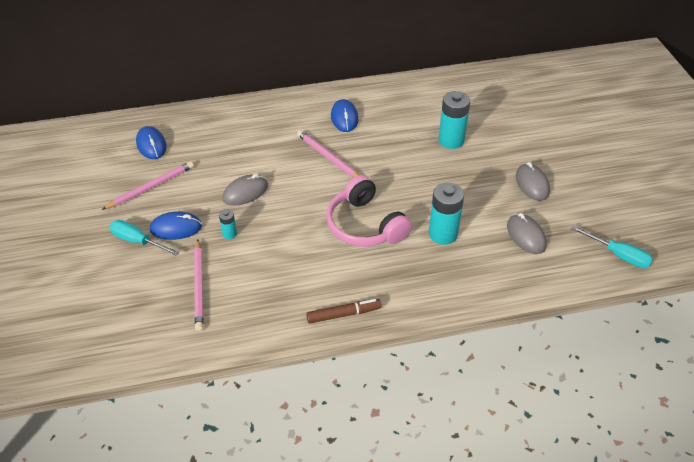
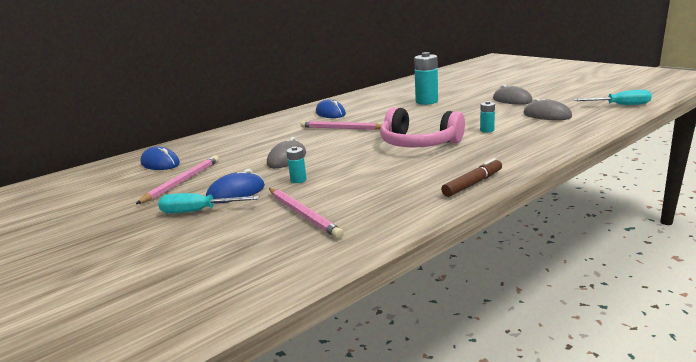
camera: 25 degrees left, 25 degrees down
(443, 234) = (487, 130): turquoise battery -> turquoise battery, size x0.50

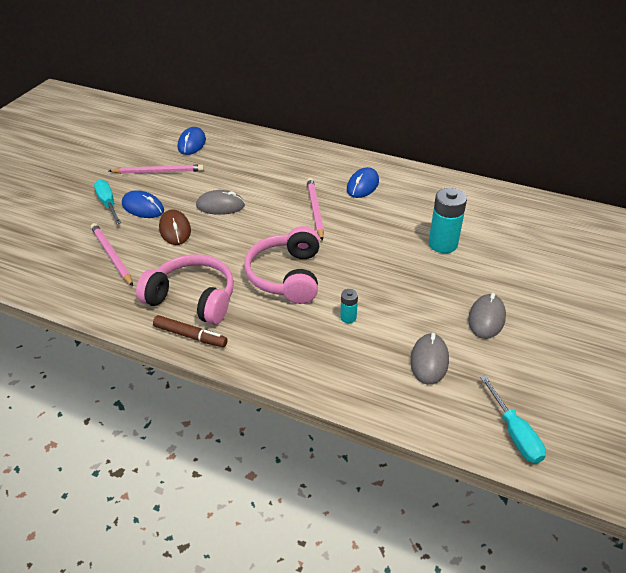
camera: 60 degrees right, 20 degrees up
(298, 180) = (175, 230): turquoise battery -> brown mouse
(303, 214) = (111, 256): pink pencil -> pink pencil turned 120 degrees clockwise
(418, 179) = (192, 299): none -> pink headphones

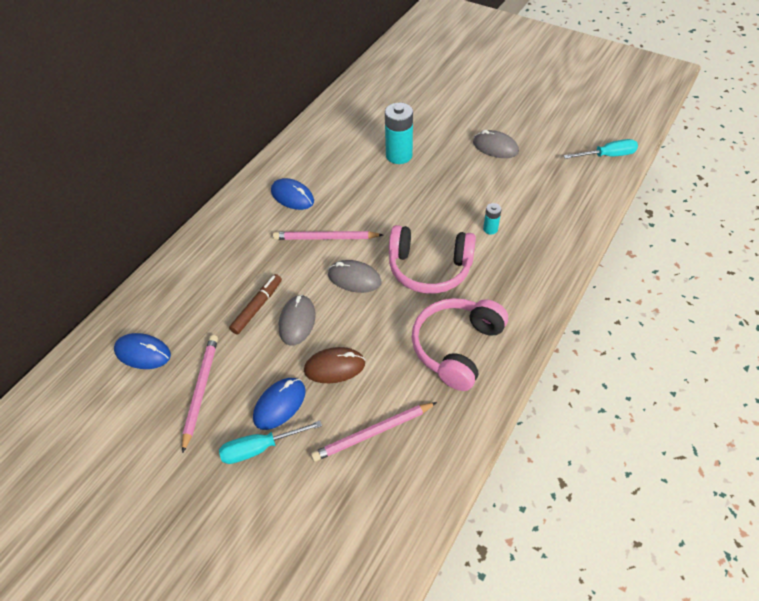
camera: 80 degrees left, 10 degrees up
(190, 336) = (510, 348): brown marker -> brown marker (257, 307)
(429, 361) = (541, 186): grey mouse -> grey mouse (354, 278)

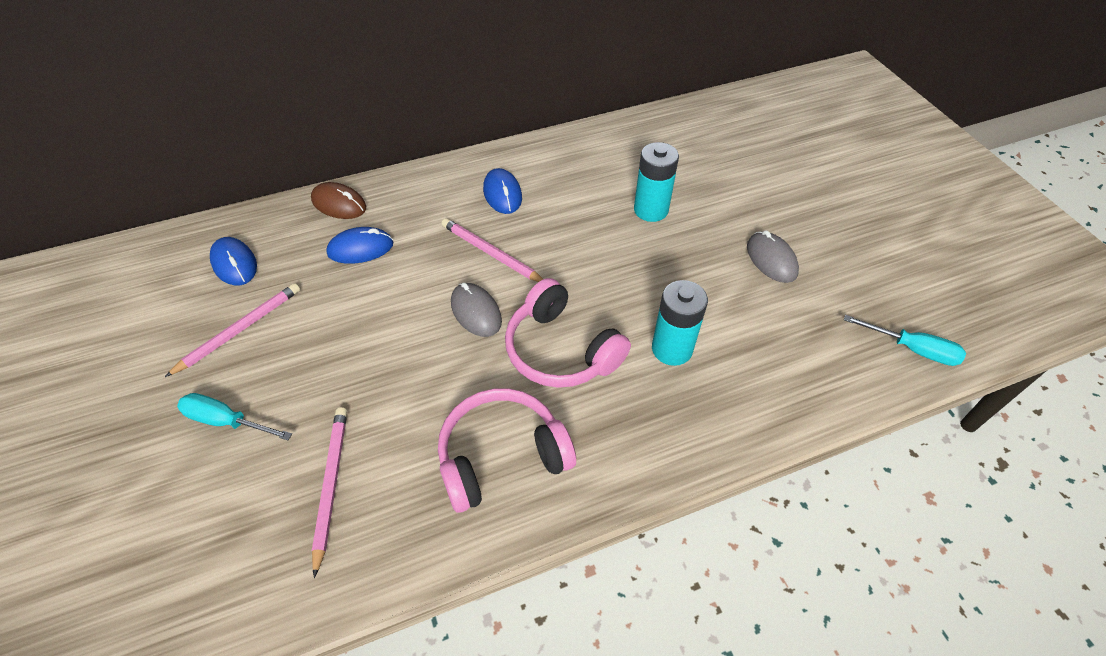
camera: 35 degrees right, 0 degrees up
(257, 307) = (363, 283): brown marker -> none
(280, 404) = (284, 391): blue mouse -> blue mouse (360, 248)
(297, 321) = (381, 320): grey mouse -> none
(334, 367) = (366, 390): brown mouse -> brown mouse (339, 204)
(373, 433) = (330, 485): pink pencil -> pink pencil turned 75 degrees clockwise
(490, 229) = (672, 349): turquoise battery -> turquoise battery, size x2.01

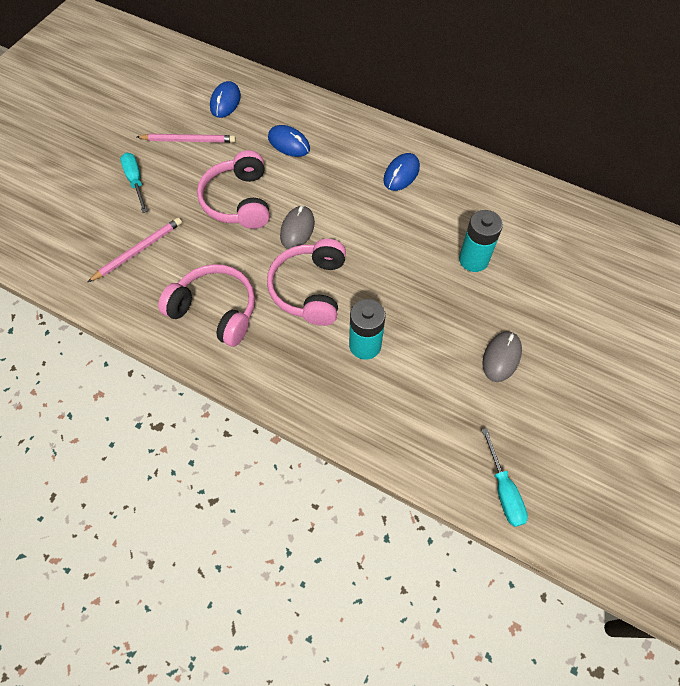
camera: 50 degrees right, 10 degrees up
(339, 204) = (310, 107): brown mouse -> none
(380, 338) = (239, 201): none -> pink headphones
(491, 253) = (347, 204): pink pencil -> none

